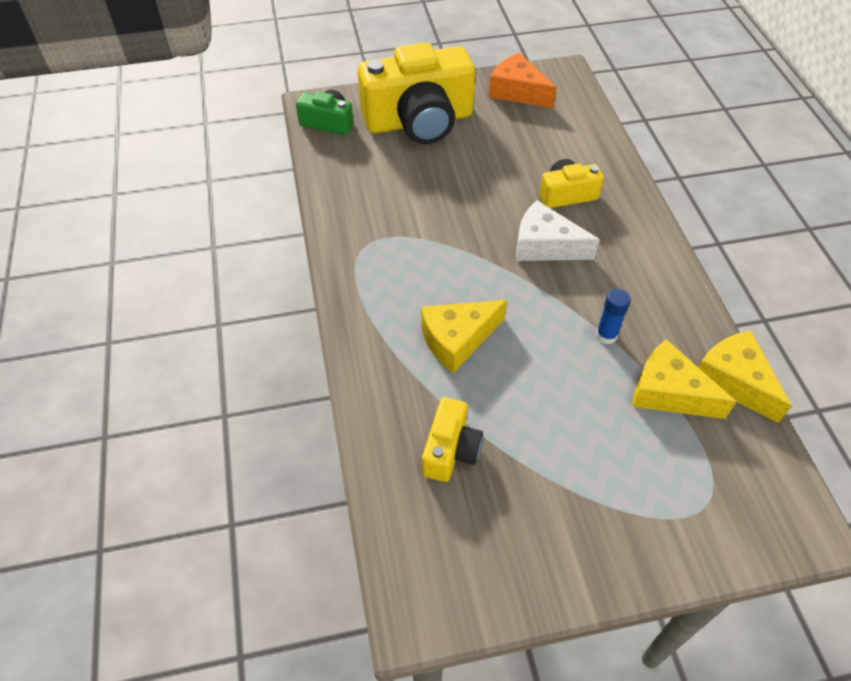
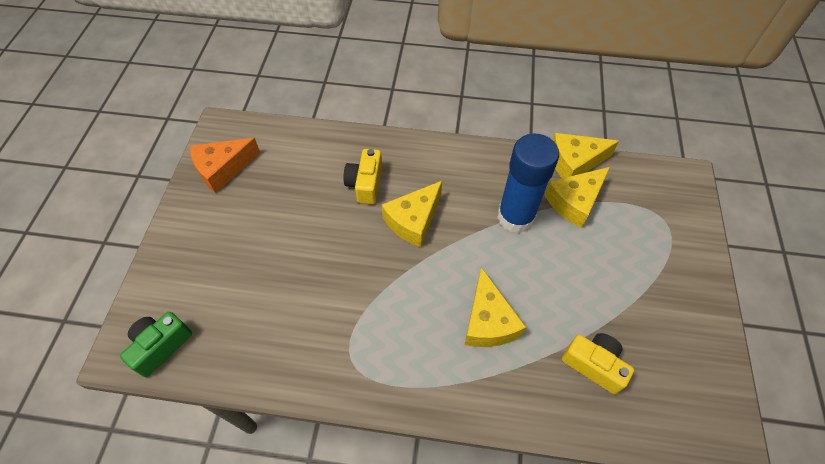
camera: 70 degrees left, 5 degrees up
(419, 121) = (212, 260): yellow camera -> none
(545, 245) = (413, 220): white cheese -> yellow cheese
(606, 335) = (515, 217): blue glue stick -> blue glue stick, size x2.22

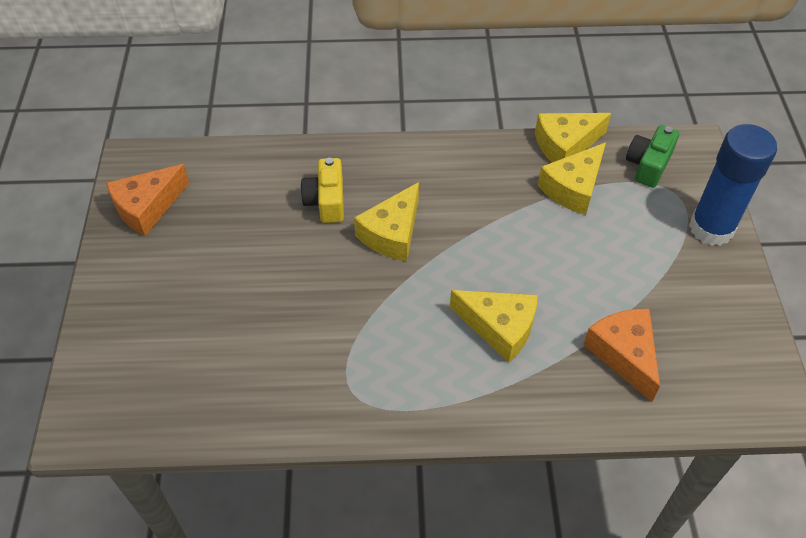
camera: 10 degrees left, 5 degrees down
(161, 346) = (122, 412): green camera -> green camera (648, 165)
(488, 321) = (499, 328): yellow cheese -> yellow cheese turned 45 degrees counterclockwise
(515, 217) = (509, 213): blue glue stick -> blue glue stick (711, 228)
(594, 365) = (624, 354): yellow camera -> orange cheese

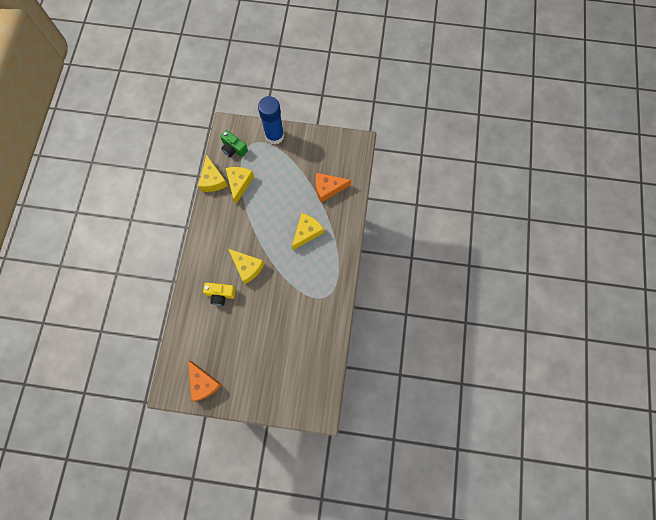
camera: 80 degrees left, 20 degrees up
(573, 188) = (239, 183): yellow cheese -> yellow cheese turned 135 degrees counterclockwise

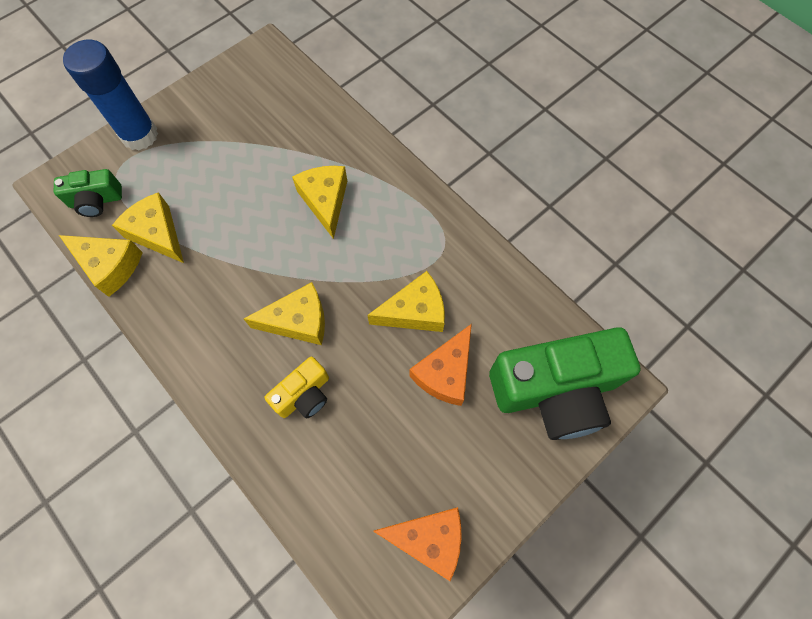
camera: 50 degrees left, 5 degrees down
(287, 308) = (415, 311): none -> yellow cheese
(298, 389) = (555, 390): none -> green camera
(328, 188) = (289, 129): orange cheese -> orange cheese (445, 373)

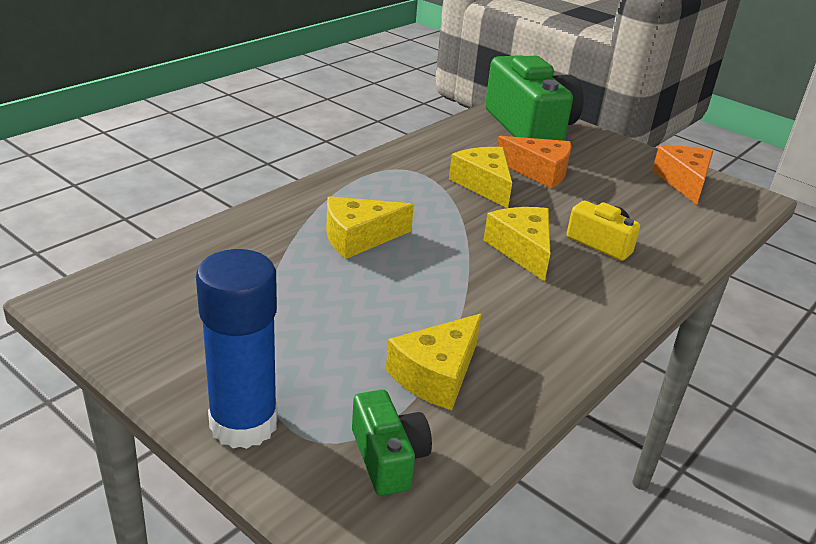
camera: 100 degrees left, 35 degrees down
(110, 266) = (504, 418): yellow cheese -> none

